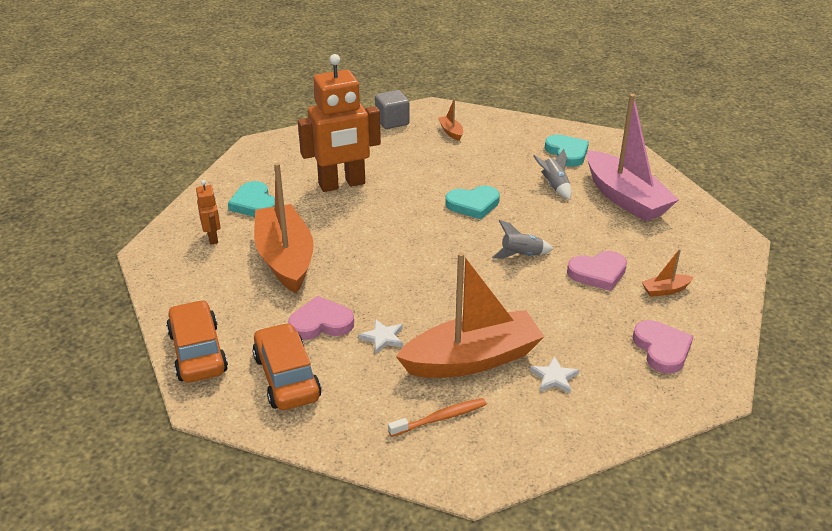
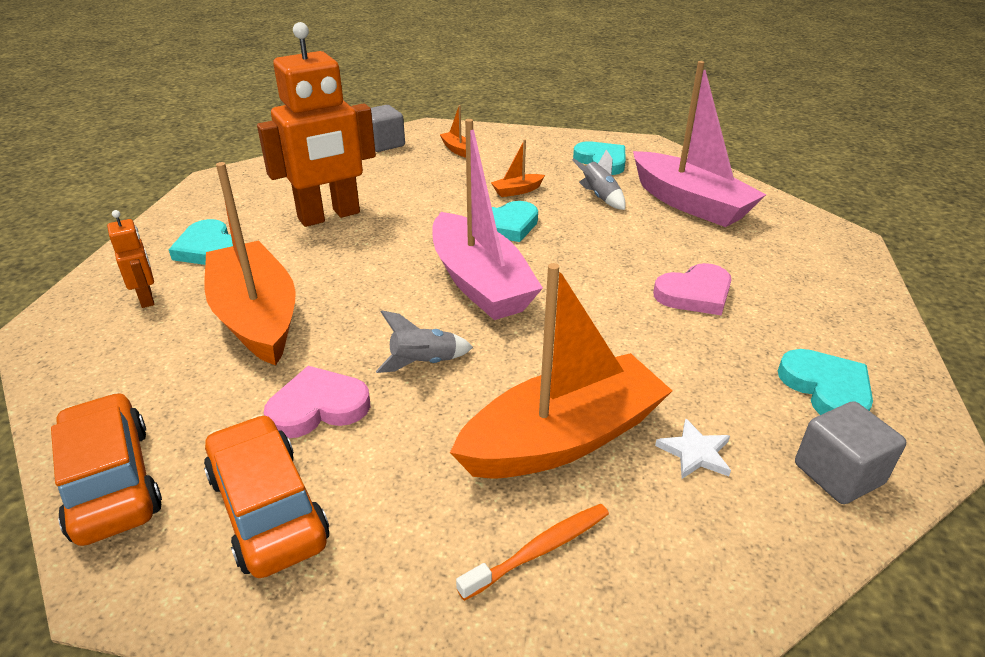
camera: 10 degrees left, 0 degrees up
(383, 338) = (418, 420): white star -> none
(443, 249) = (480, 283): none -> pink boat
(521, 255) = (587, 281): grey rocket -> grey rocket (424, 363)
(641, 401) = (838, 474): none -> grey cube
(662, 349) = (826, 389): pink heart -> turquoise heart
(665, 290) = (790, 307): orange boat -> orange boat (517, 191)

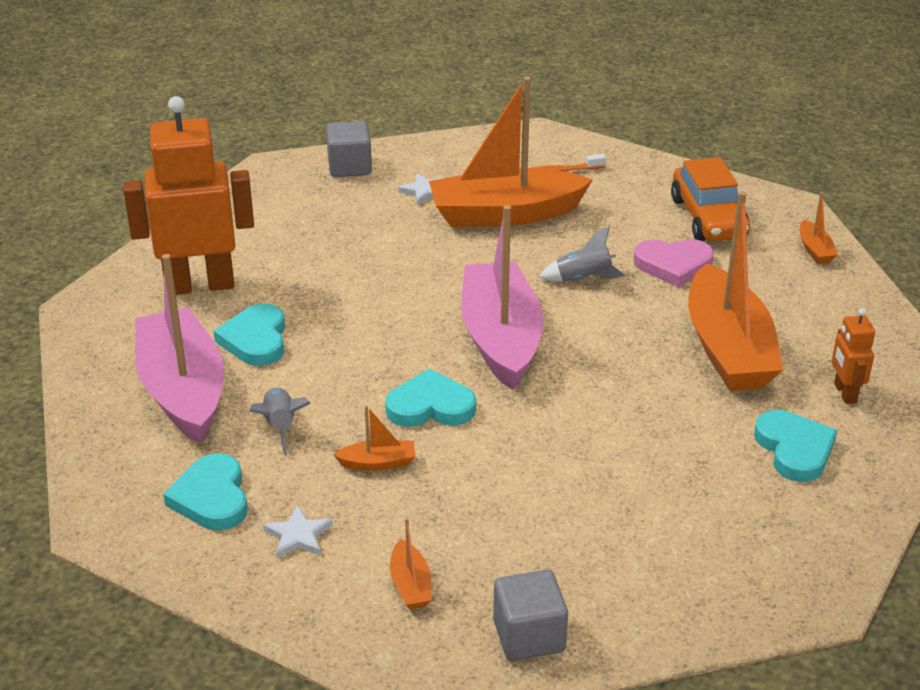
camera: 160 degrees left, 0 degrees up
(111, 482) = (815, 250): orange car -> orange boat
(329, 216) = (644, 472): orange robot -> orange robot (200, 285)
(535, 156) = (298, 535): none -> white star
(695, 294) = (307, 285): pink heart -> none
(826, 389) = (294, 203): turquoise heart -> turquoise heart (255, 339)

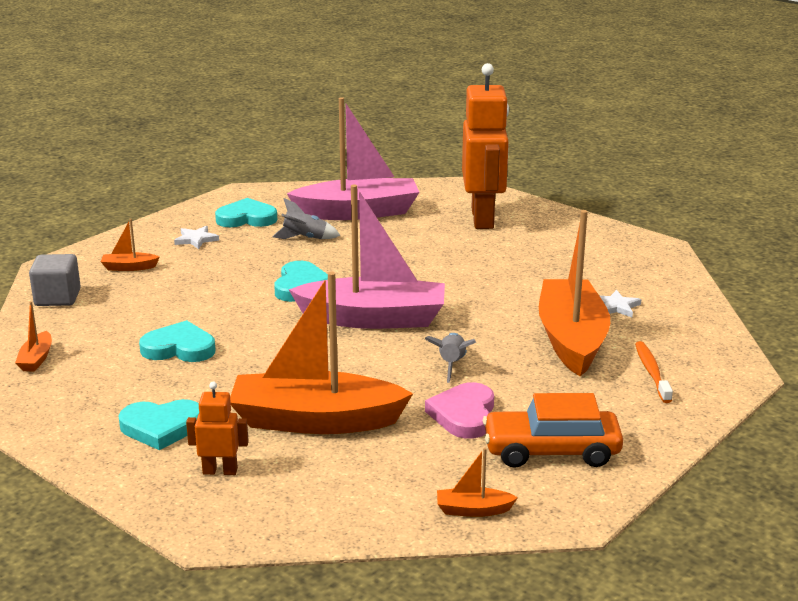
camera: 100 degrees right, 10 degrees down
(255, 339) = (407, 234): turquoise heart -> turquoise heart (179, 348)
(349, 167) = (661, 277): grey cube -> none
(378, 463) = (249, 265): orange boat -> orange boat (36, 359)

